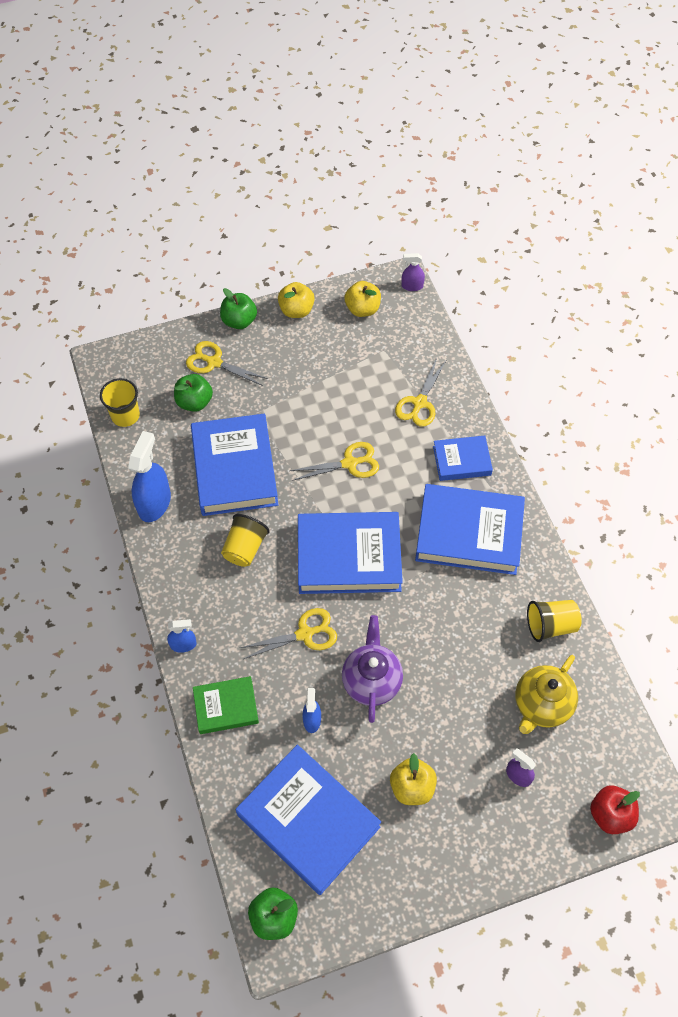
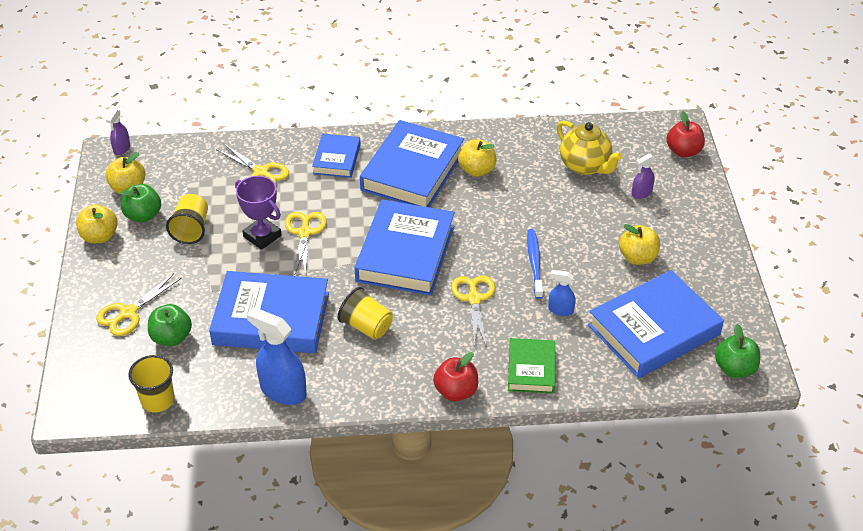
camera: 75 degrees left, 15 degrees down
(183, 644) = (456, 391): blue spray bottle -> red apple
(239, 321) = (86, 283): green apple -> green apple (143, 215)
(335, 430) = (262, 236): none -> purple trophy
(371, 681) = (534, 263): purple teapot -> blue toothbrush
(493, 594) = (477, 170): none -> yellow apple
(550, 625) = (517, 144): yellow cup -> yellow cup (191, 229)

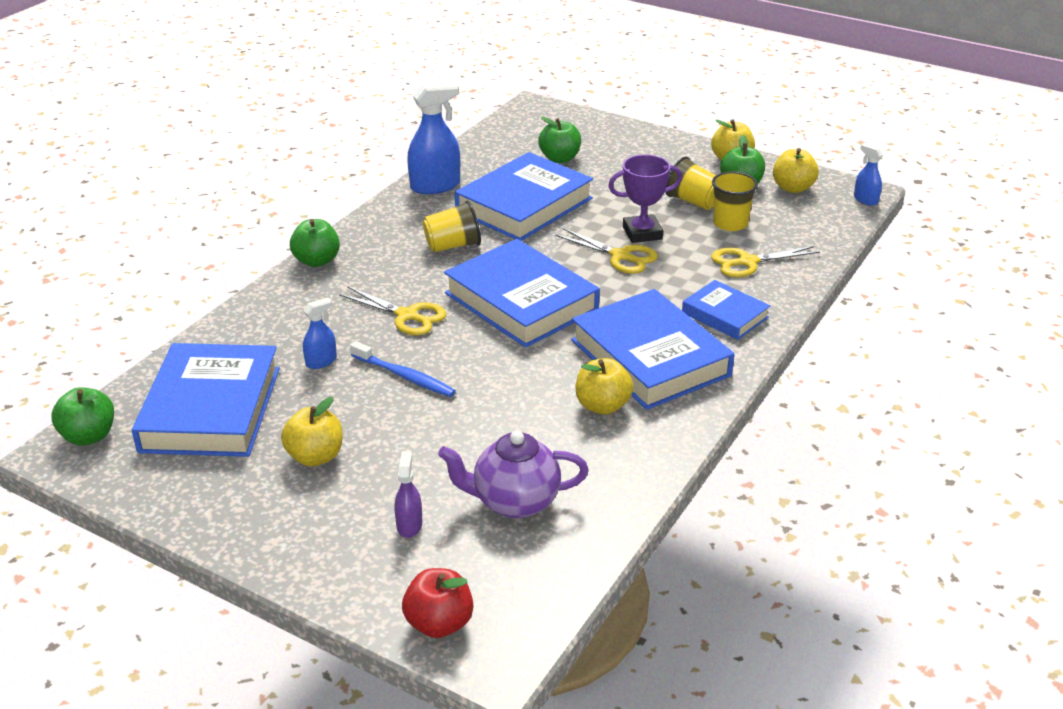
camera: 125 degrees right, 10 degrees down
(122, 148) = (865, 200): purple spray bottle -> blue spray bottle
(128, 313) = (612, 149): yellow scissors -> none
(157, 400) = (498, 137): yellow cup -> yellow cup (730, 223)
(456, 391) = (317, 261): red apple -> green apple
(531, 369) = (280, 310): green book -> none
(585, 166) = (514, 502): yellow teapot -> purple teapot

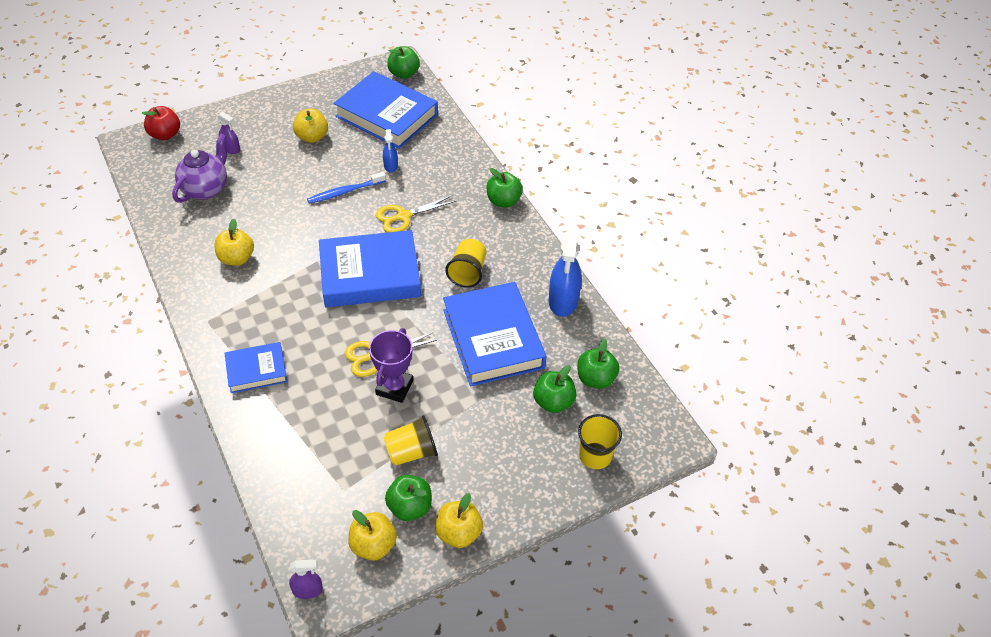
camera: 120 degrees right, 15 degrees up
(511, 148) = (595, 379): none -> green apple
(650, 357) = (254, 304): blue book -> none
(730, 223) = (359, 455): yellow cup -> yellow cup (595, 456)
(747, 262) = (300, 427): yellow scissors -> none
(865, 200) = (308, 590): blue spray bottle -> purple spray bottle

